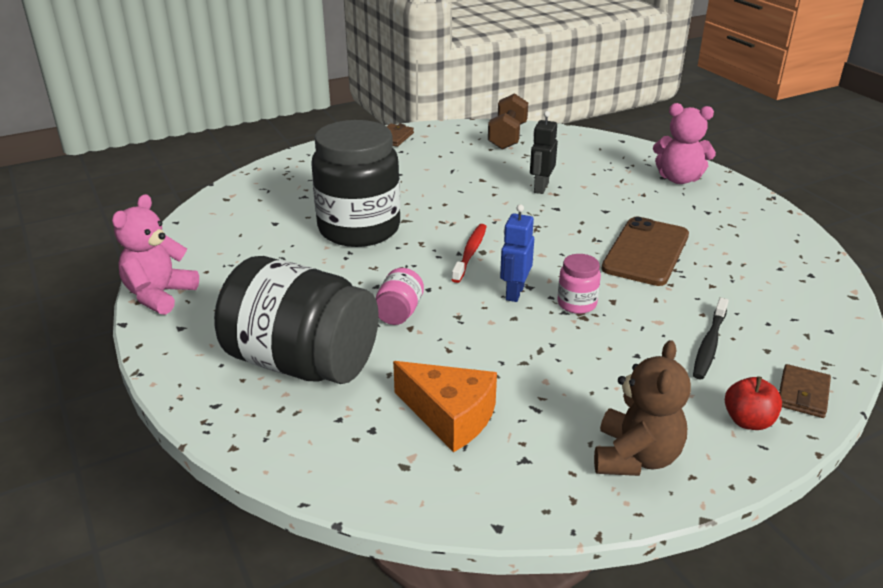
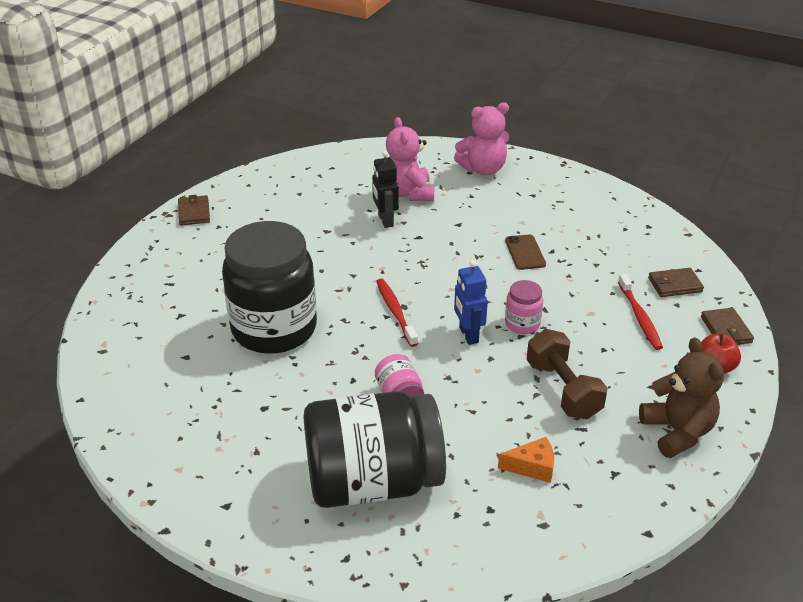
camera: 35 degrees left, 5 degrees up
(159, 295) = (164, 484): pink teddy bear -> pink teddy bear (408, 193)
(450, 416) = (532, 467): orange cheese -> orange cheese, size x0.58
(507, 136) = (300, 174): brown dumbbell -> brown dumbbell (563, 390)
(646, 252) = (525, 252): brown phone -> brown phone, size x0.52
(709, 344) = (639, 317): black toothbrush -> red toothbrush
(784, 333) = (675, 285): none -> brown wallet

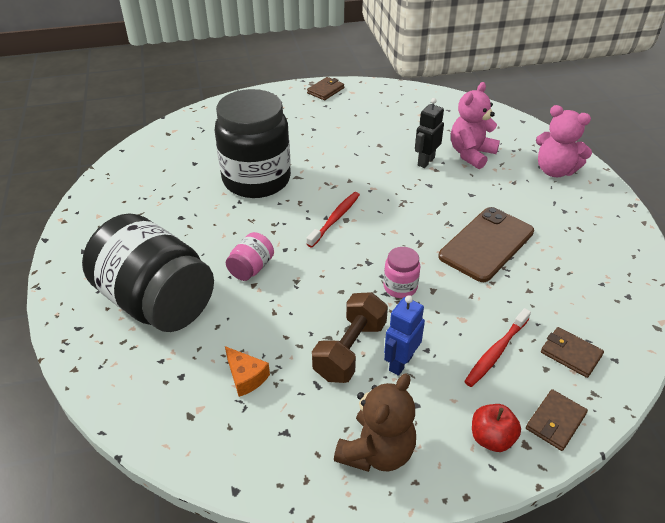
camera: 50 degrees right, 5 degrees up
(468, 335) = (353, 266): blue robot -> blue robot (400, 363)
(525, 252) = (486, 244): brown phone -> brown phone, size x1.91

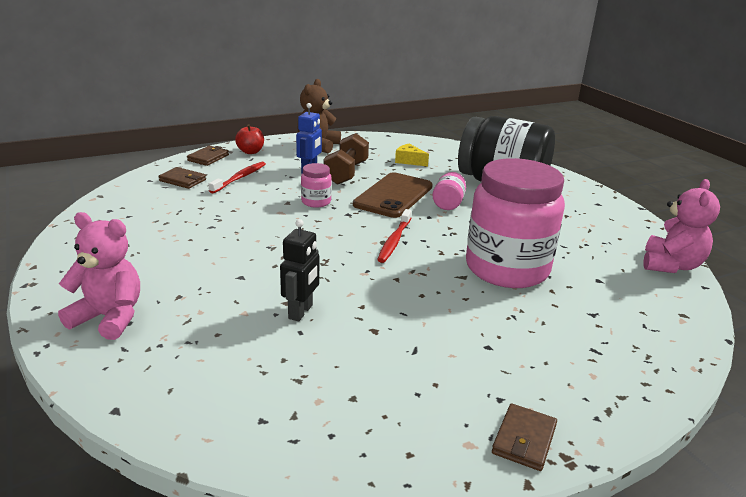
camera: 165 degrees right, 15 degrees down
(246, 377) = (409, 161): orange cheese -> yellow cheese
(256, 180) = (507, 269): black jar -> pink jar
(471, 154) = (231, 330): pink teddy bear -> pink teddy bear (671, 265)
(486, 244) = (232, 234): brown phone -> brown phone (393, 195)

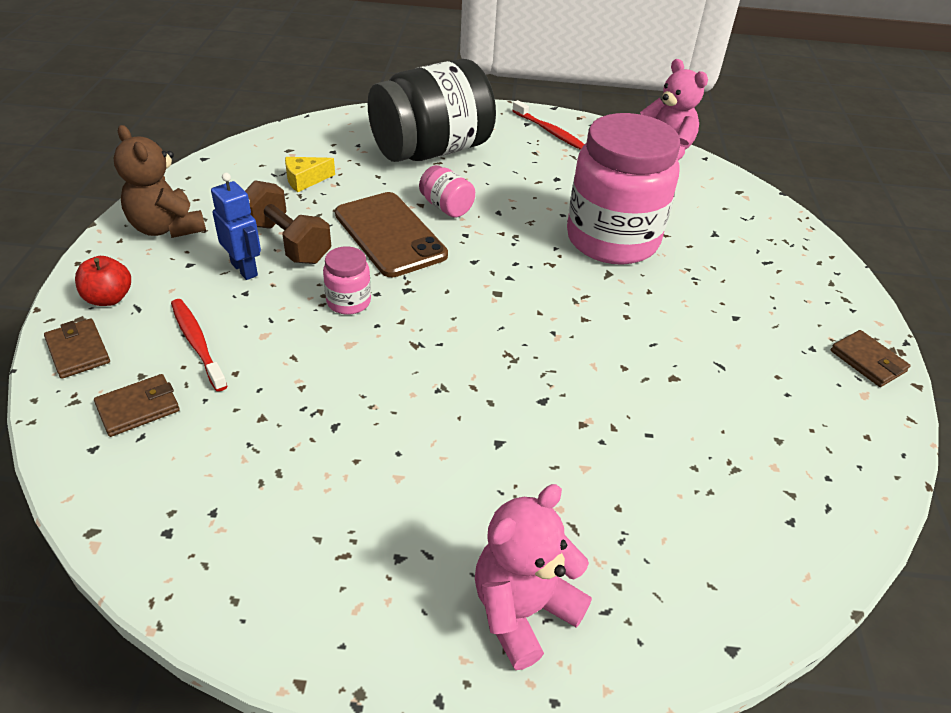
camera: 60 degrees left, 15 degrees up
(301, 312) = (610, 418): black robot -> none
(394, 241) = (502, 283): red toothbrush -> red toothbrush (549, 131)

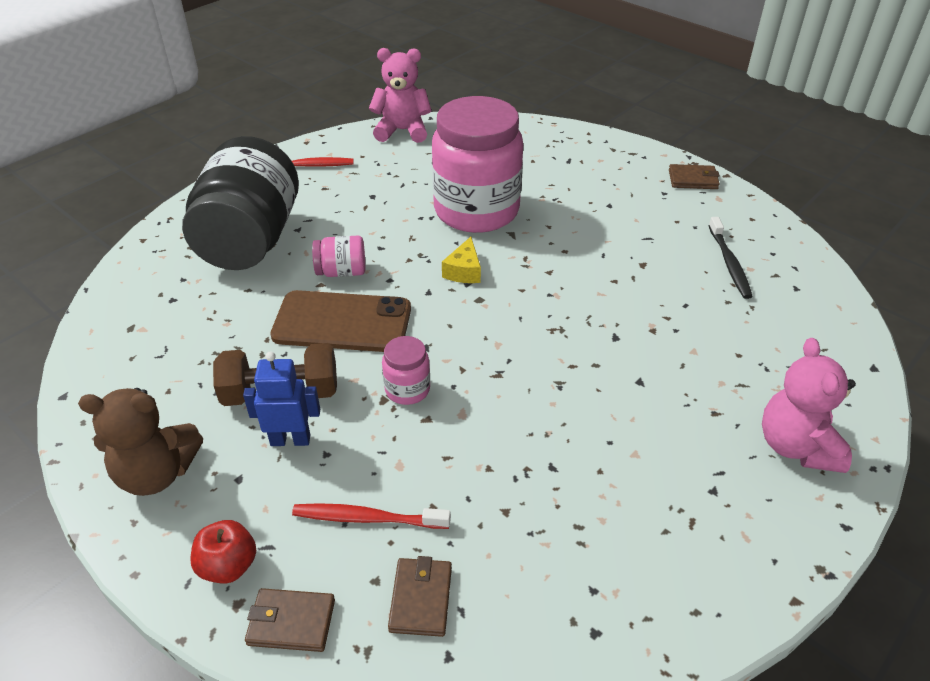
camera: 50 degrees left, 0 degrees up
(305, 180) = (196, 338): yellow cheese -> yellow cheese (464, 271)
(761, 445) = (729, 263): none -> black toothbrush

